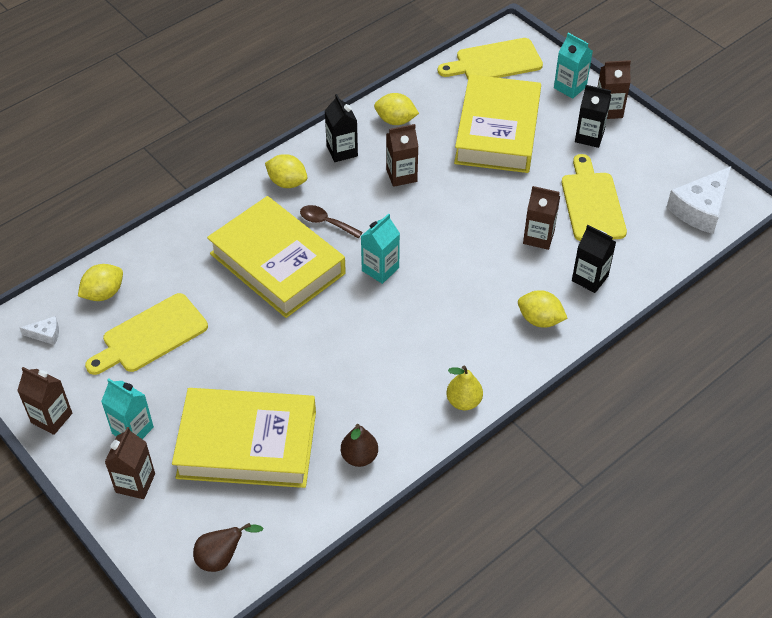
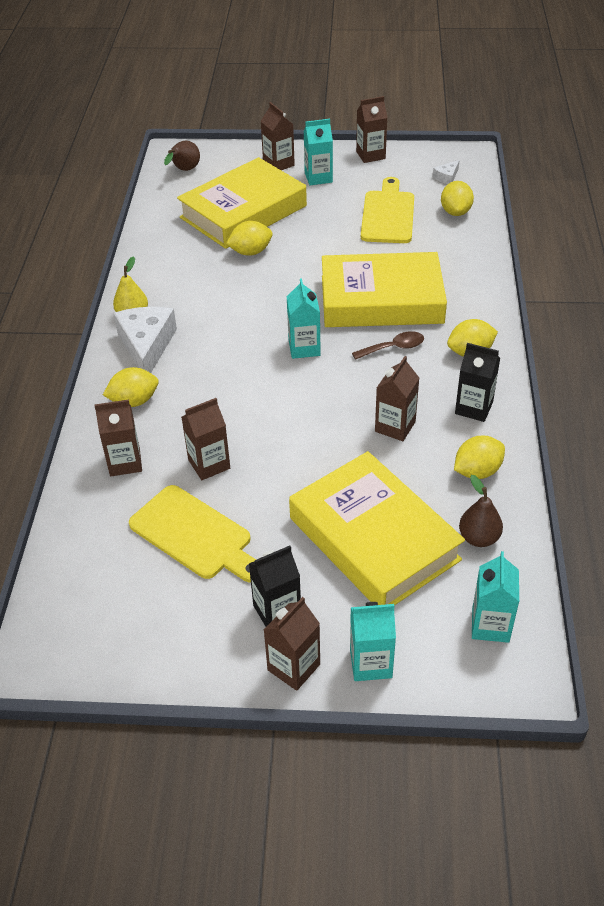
camera: 135 degrees right, 5 degrees down
(301, 390) = (250, 252): none -> yellow lemon
(359, 457) = (166, 248): brown pear -> brown pear (478, 538)
(494, 62) = (490, 625): yellow cutting board -> turquoise carton
(590, 278) = (125, 462): black carton -> brown carton
(700, 209) = (76, 617): white cheese -> white cheese (147, 346)

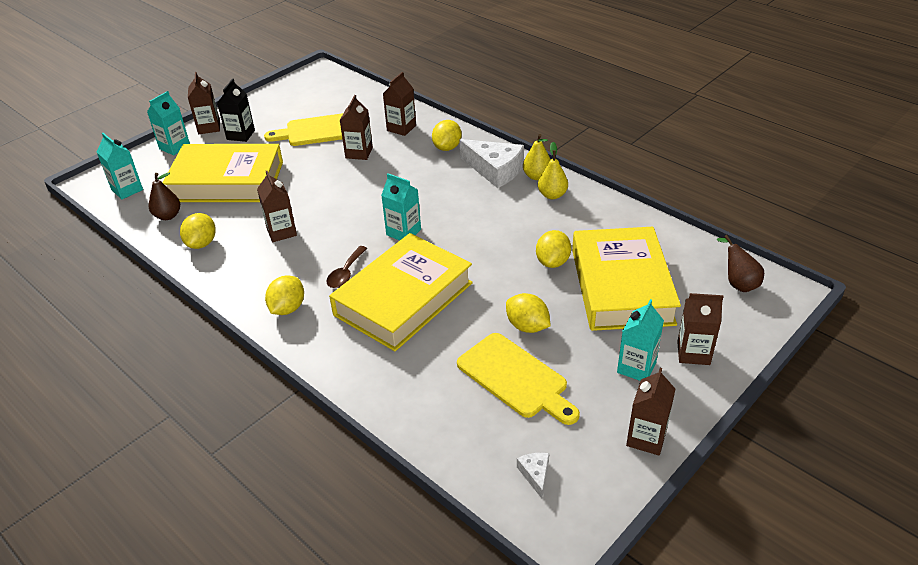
camera: 130 degrees right, 5 degrees down
(155, 292) = (552, 195): none -> yellow pear
(455, 212) = (464, 433): yellow lemon -> yellow lemon (527, 326)
(474, 408) = (243, 275): black carton -> none

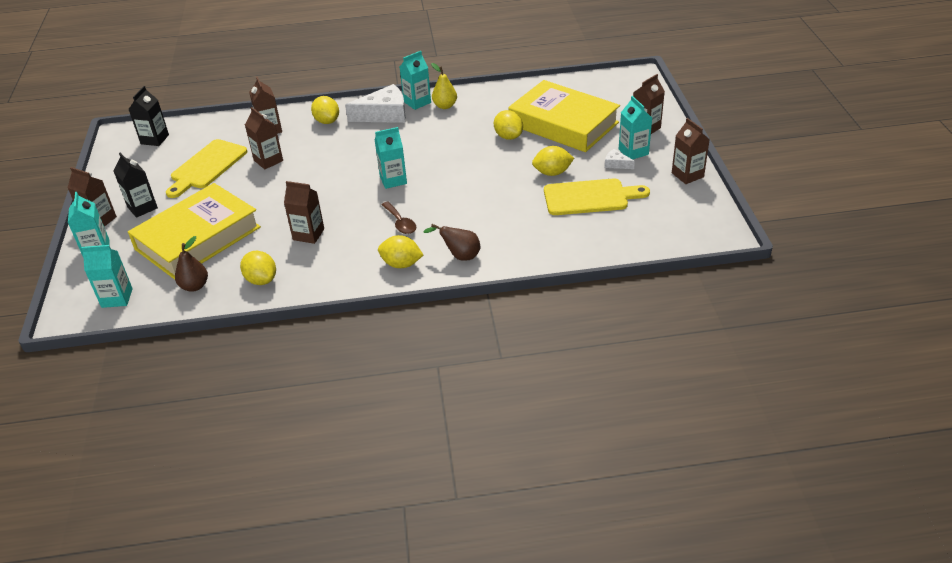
camera: 50 degrees left, 0 degrees up
(287, 308) = (401, 264): yellow lemon -> yellow lemon turned 45 degrees counterclockwise
(329, 88) = (155, 139): none -> black carton
(403, 299) = (462, 209): yellow book -> none
(535, 474) = (671, 225): white cheese -> white cheese (616, 164)
(537, 176) = (417, 102): yellow pear -> turquoise carton
(738, 283) = (612, 86): brown pear -> brown pear (460, 256)

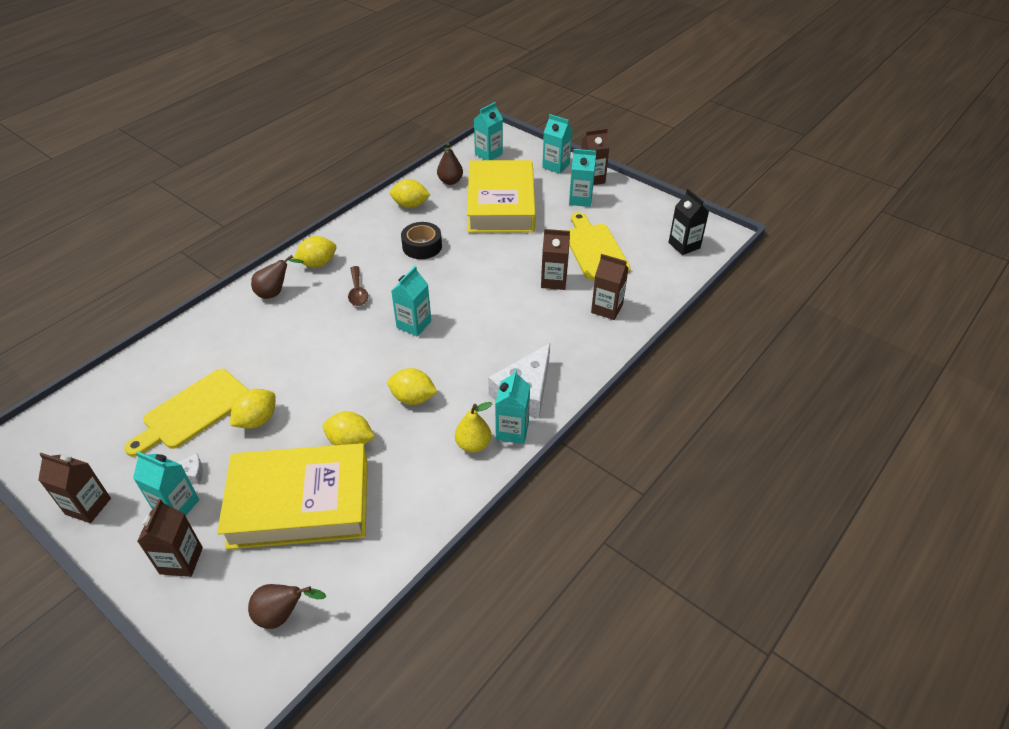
camera: 135 degrees right, 5 degrees up
(142, 207) = (580, 199): black carton -> turquoise carton
(308, 234) = (422, 246): brown carton -> black tape
(327, 121) = (569, 349): yellow lemon -> yellow lemon (413, 398)
(400, 223) = (357, 292): brown spoon -> brown spoon turned 120 degrees counterclockwise
(608, 89) = (283, 615): none -> brown pear

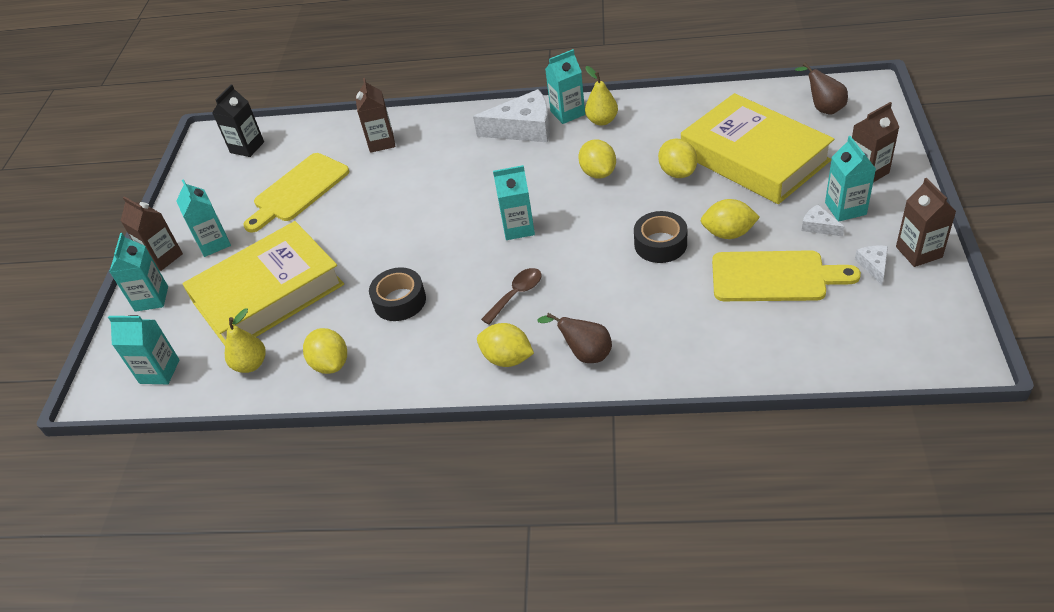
camera: 120 degrees left, 0 degrees up
(120, 469) = (873, 266): none -> white cheese
(300, 379) = (660, 244): none -> black tape
(450, 181) = (251, 364): brown pear -> yellow pear
(554, 281) = (371, 187): brown carton -> none

